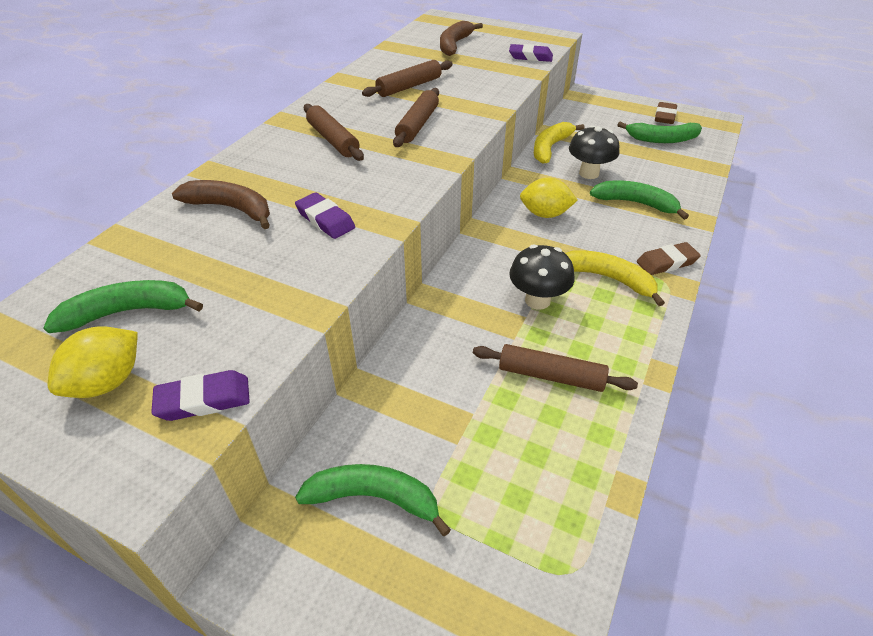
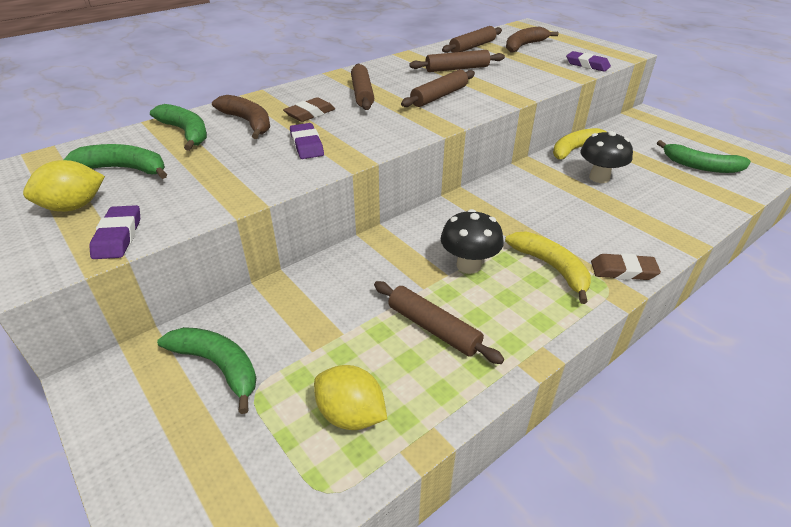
camera: 25 degrees right, 5 degrees down
(204, 400) = (118, 236): purple eraser -> purple eraser turned 75 degrees clockwise
(404, 56) = (472, 47): none -> brown rolling pin
(545, 214) = (530, 200): yellow lemon -> yellow lemon (351, 415)
(635, 203) = (628, 213): green banana -> green banana (186, 132)
(665, 116) = (719, 147): brown eraser -> brown eraser (310, 114)

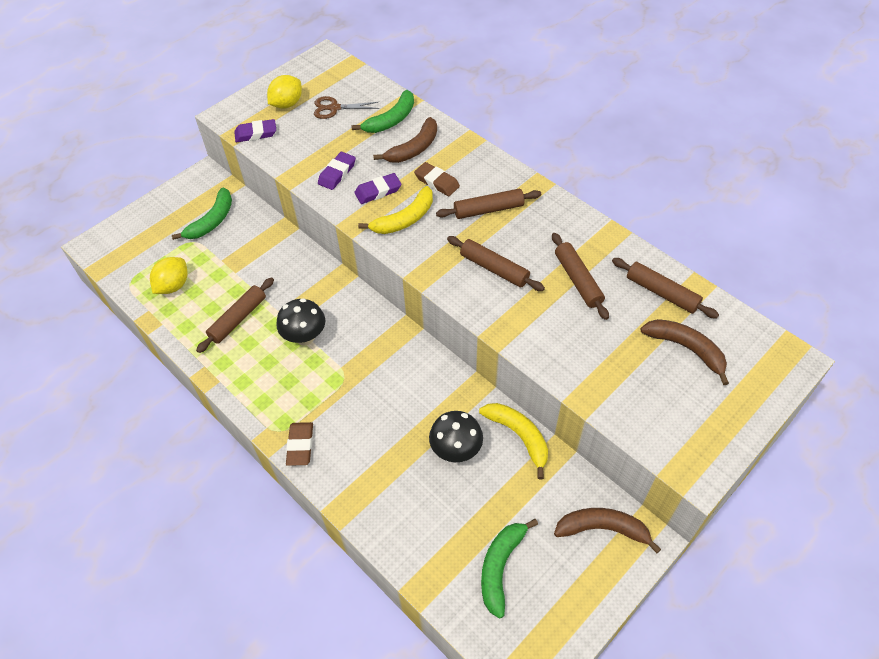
camera: 85 degrees right, 15 degrees up
(74, 207) = (287, 104): yellow lemon -> yellow lemon turned 75 degrees clockwise
(125, 169) = (334, 108): green banana -> brown scissors
(551, 267) = (303, 393): yellow banana -> yellow banana (405, 219)
(587, 65) = (630, 415): purple eraser -> purple eraser (337, 173)
(646, 126) = (602, 529): none -> brown banana

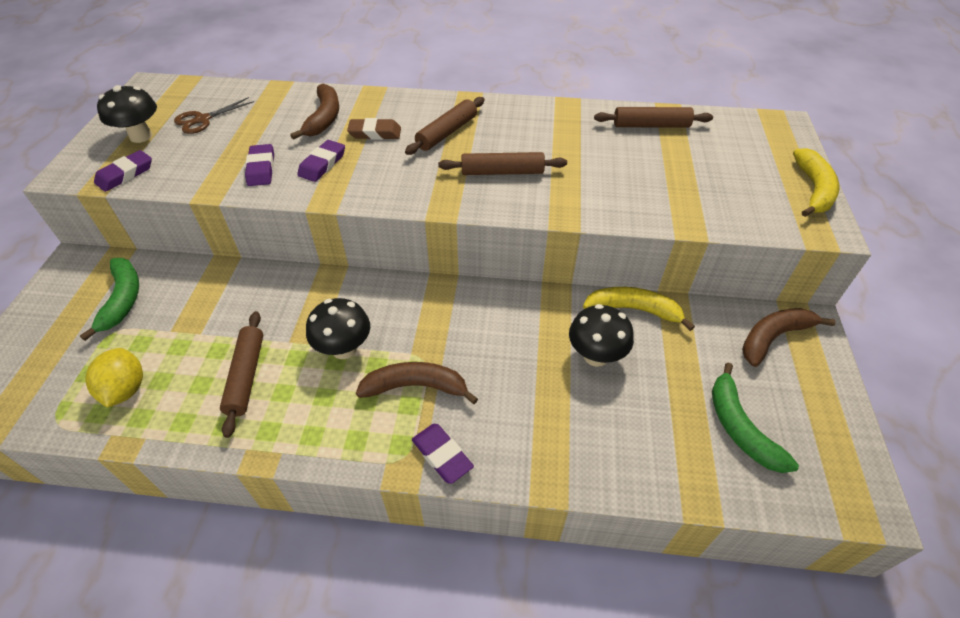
camera: 40 degrees left, 5 degrees down
(287, 104) = (141, 136): yellow lemon -> black mushroom
(300, 445) = (442, 455): brown eraser -> purple eraser
(391, 120) = (277, 106): green banana -> none
(405, 219) = (375, 174): yellow banana -> yellow banana (813, 189)
(578, 280) = (580, 147): brown rolling pin -> none
(686, 348) = (713, 152): brown banana -> brown banana (415, 386)

